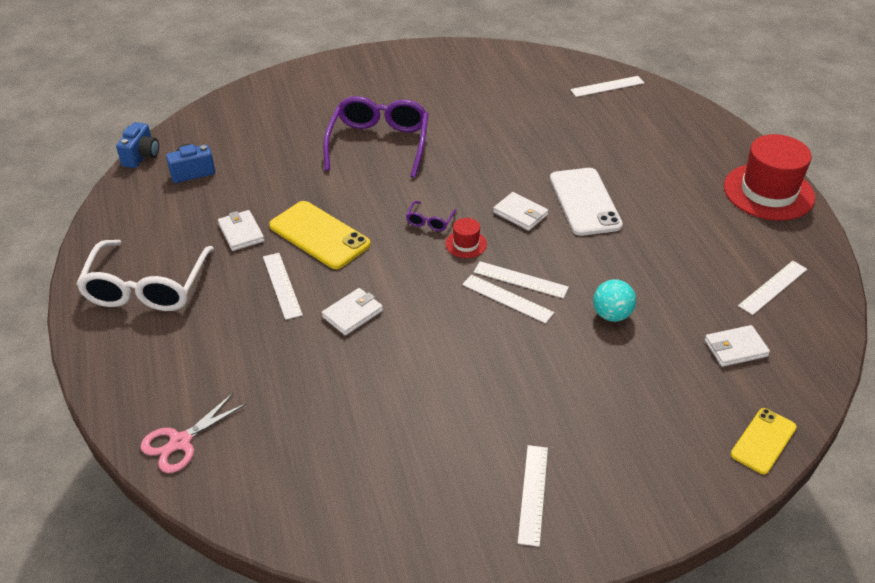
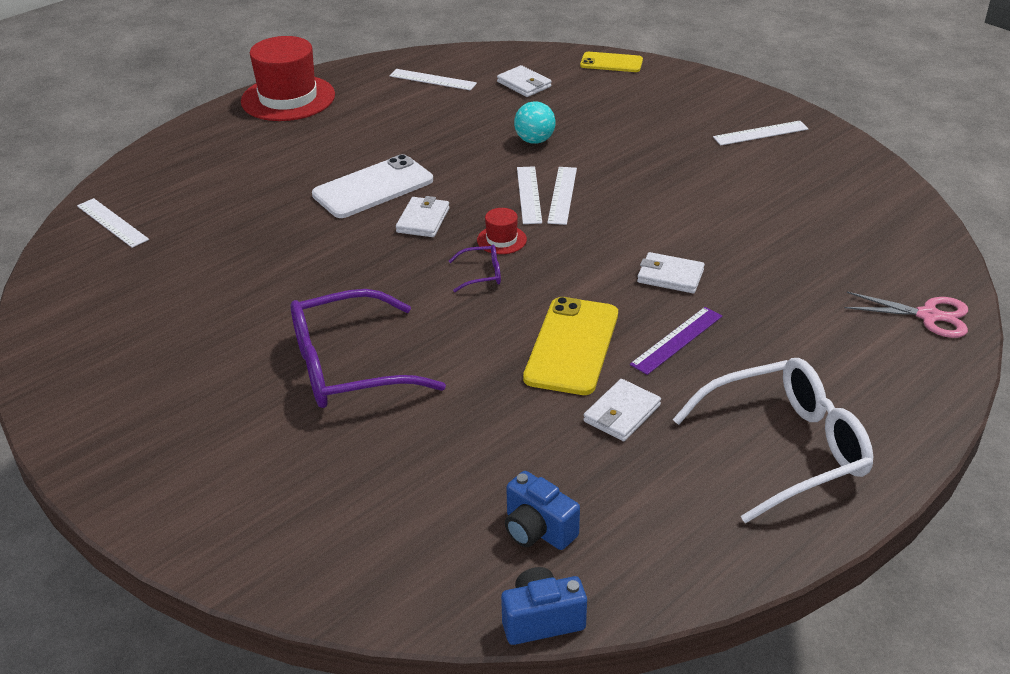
camera: 115 degrees left, 5 degrees down
(282, 285) = (677, 340): white ruler -> purple ruler

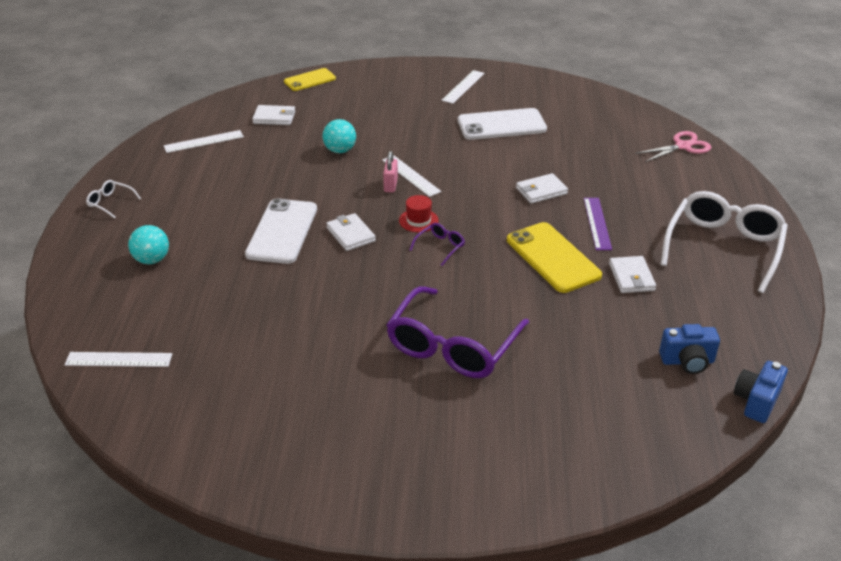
camera: 45 degrees left, 0 degrees up
(246, 159) = (152, 260): none -> turquoise ball
(288, 98) = (110, 203): red hat -> white glasses
(529, 195) = (390, 185): white ruler -> pink padlock
(738, 190) = (501, 125): none -> white phone

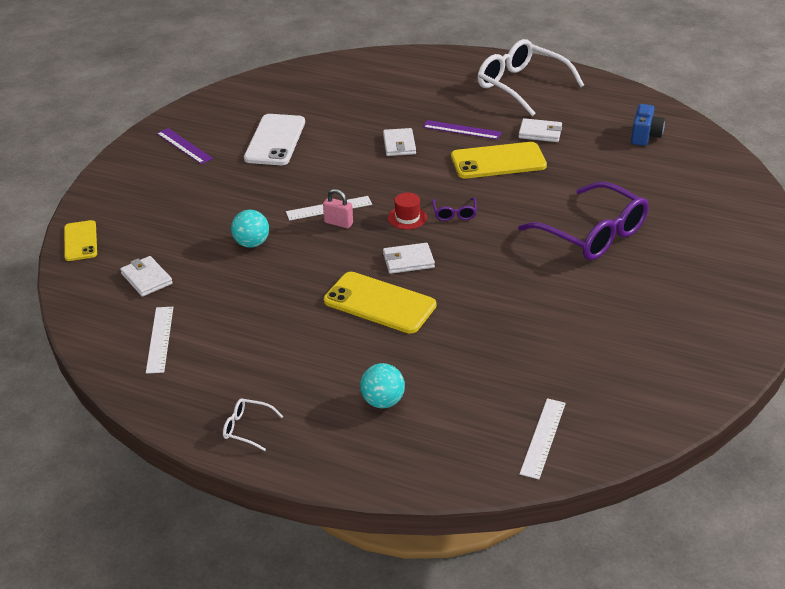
camera: 70 degrees left, 0 degrees up
(110, 203) = (247, 428): white glasses -> white glasses turned 60 degrees clockwise
(274, 117) = (146, 279): white wallet -> white wallet turned 60 degrees counterclockwise
(282, 231) = (379, 303): white phone -> yellow phone
(440, 247) = (454, 214): purple glasses -> purple glasses turned 150 degrees counterclockwise
(463, 87) = (184, 146): white ruler -> purple ruler
(682, 146) = (375, 64): pink scissors -> none
(756, 401) = (692, 122): blue camera -> none

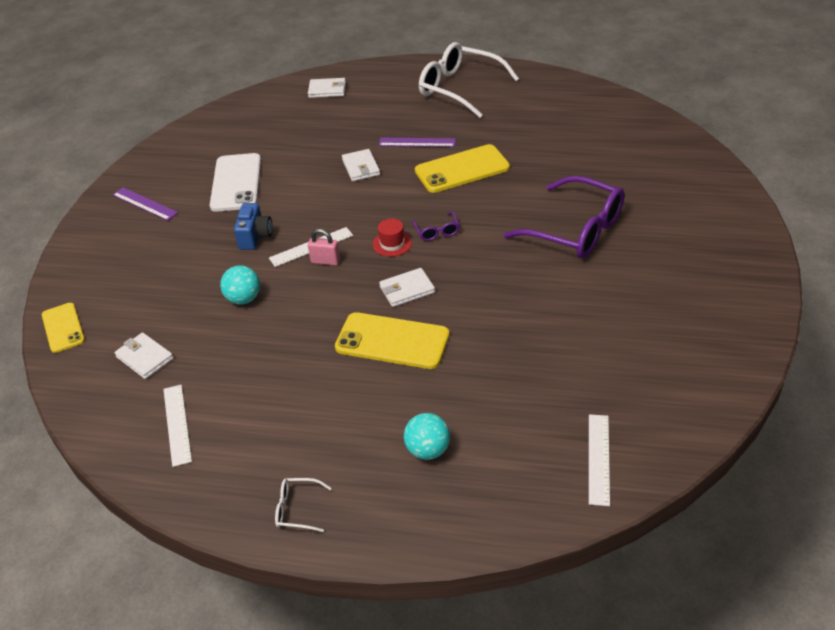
camera: 10 degrees left, 5 degrees up
(540, 133) = (492, 133): white wallet -> white wallet (327, 90)
(645, 136) = (591, 121): blue camera -> blue camera (255, 236)

